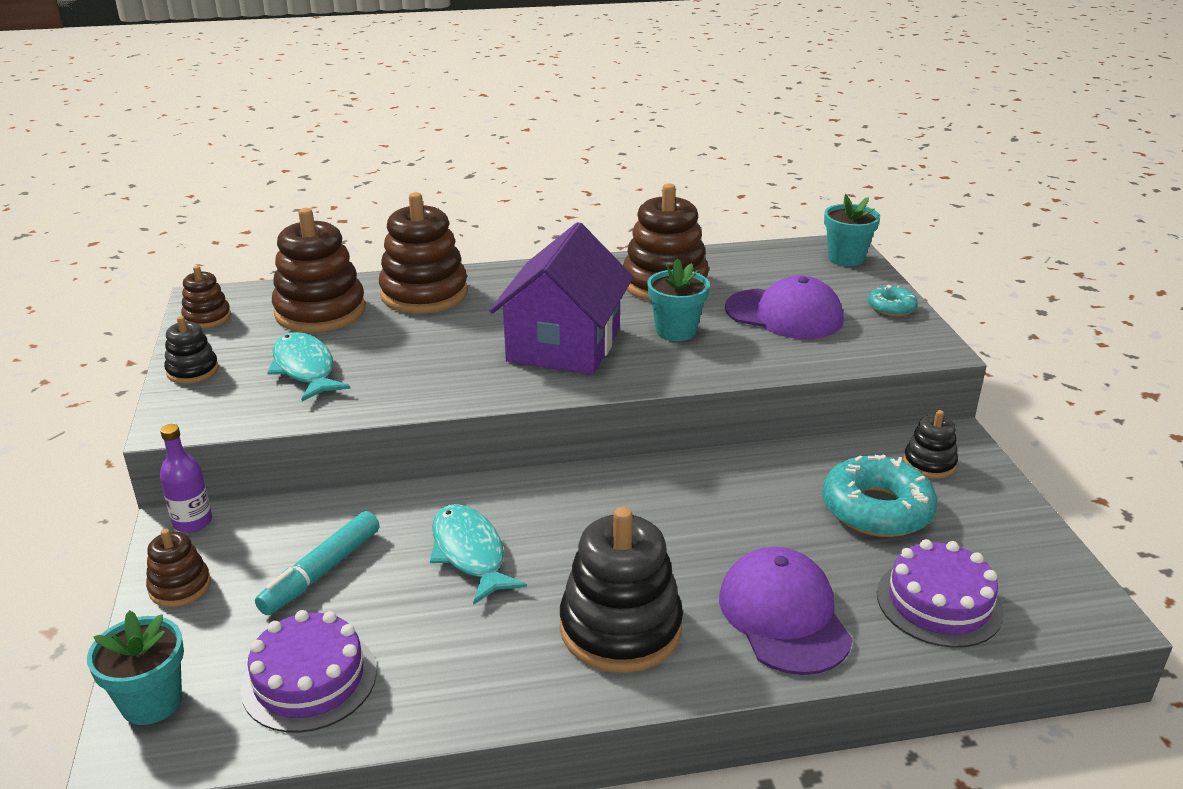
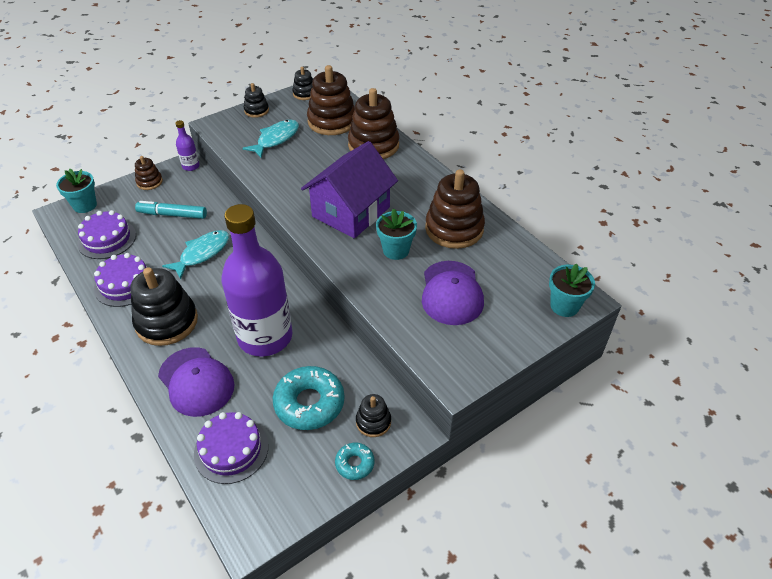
camera: 65 degrees right, 15 degrees up
(207, 317) = (304, 94): brown stacking toy -> black stacking toy
(475, 670) = (125, 284): none -> purple cake
(564, 344) = (351, 212): purple house -> purple house turned 45 degrees counterclockwise
(722, 523) = (265, 337): none -> purple bottle
(784, 616) = (196, 381): purple cap -> purple cap turned 90 degrees clockwise
(891, 308) = (501, 346): turquoise donut -> turquoise donut (354, 464)

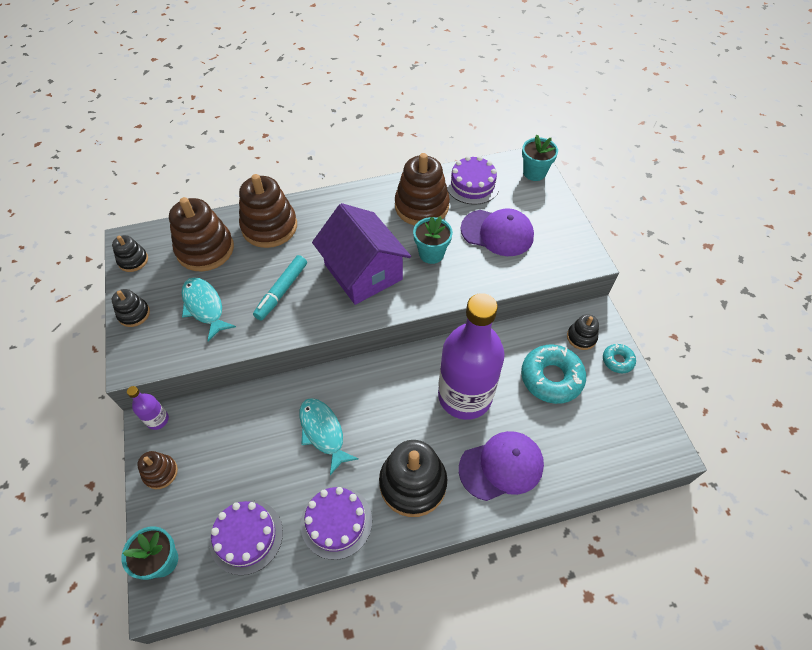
camera: 70 degrees left, 10 degrees up
(172, 215) = (240, 454): turquoise marker -> turquoise marker (282, 291)
(231, 449) = (585, 449): purple cake -> purple cake (472, 184)

